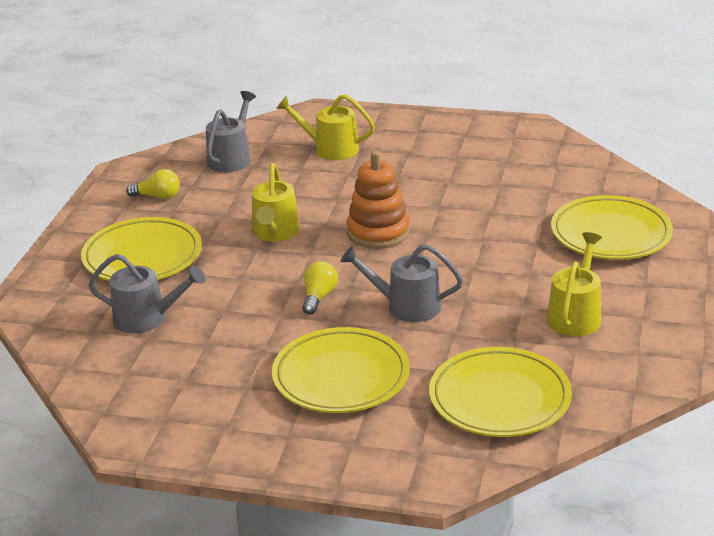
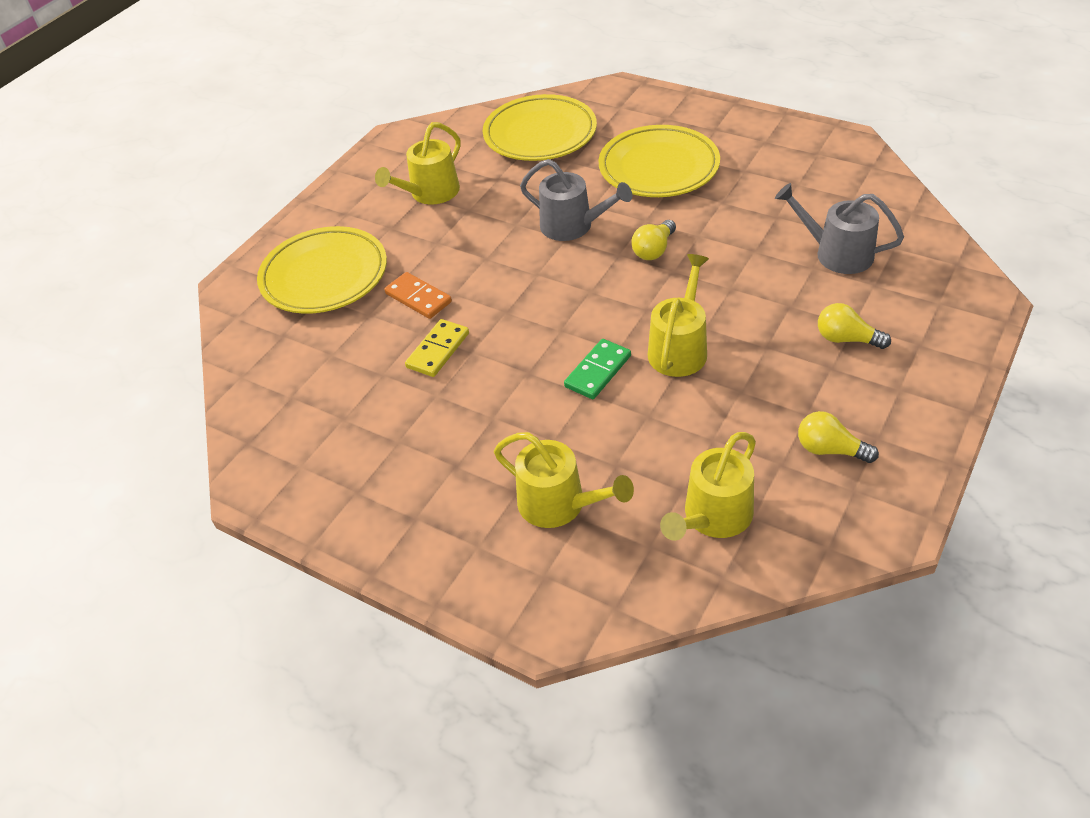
camera: 160 degrees left, 15 degrees up
(142, 257) = (846, 339): yellow plate -> yellow light bulb
(231, 158) = (713, 517): grey watering can -> yellow watering can
(334, 210) = (598, 371): none -> green domino
(378, 232) = (560, 325): orange stacking toy -> none
(467, 204) = (438, 350): none -> yellow domino
(511, 232) = (418, 298): none -> orange domino

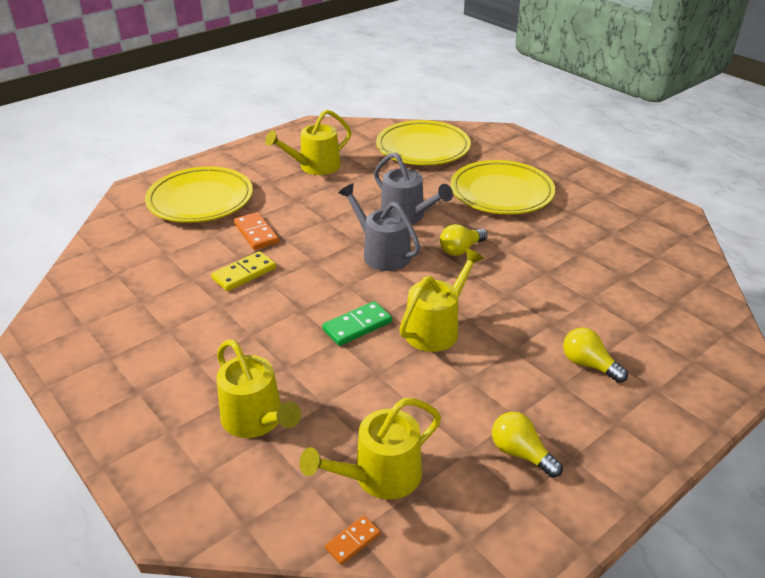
camera: 15 degrees right, 10 degrees down
(724, 585) = (352, 541): none -> orange domino
(837, 253) = (617, 294): grey watering can -> grey watering can (382, 253)

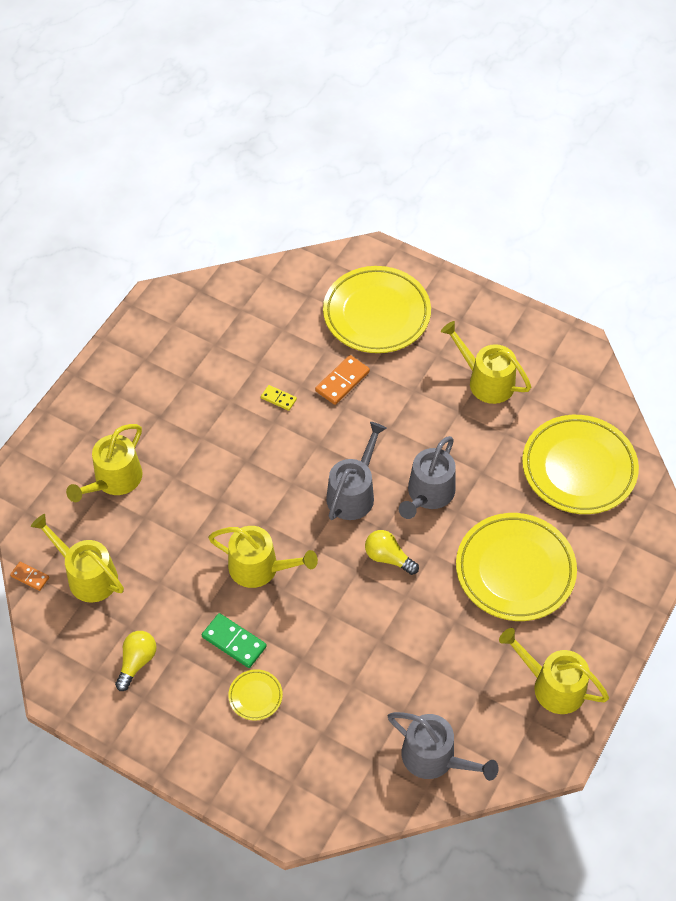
camera: 70 degrees right, 20 degrees up
(244, 273) = (278, 398): yellow domino -> yellow domino, size x0.60
(357, 326) = (241, 508): green domino -> green domino (234, 642)
(588, 364) = (255, 696): yellow light bulb -> yellow plate
(613, 200) = (552, 686): none -> yellow watering can
(673, 269) = (434, 758): none -> grey watering can

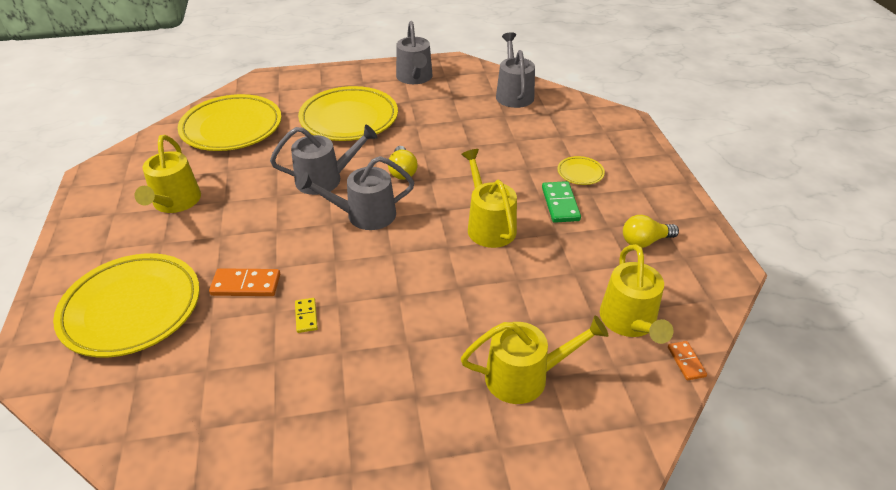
camera: 130 degrees left, 15 degrees down
(552, 686) = (415, 78): yellow watering can -> grey watering can

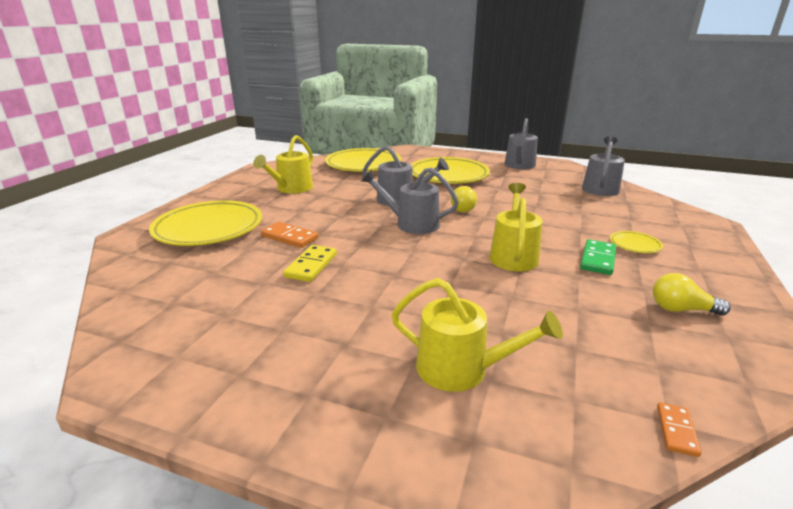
camera: 30 degrees right, 15 degrees down
(306, 316) = (311, 265): yellow domino -> yellow domino, size x1.66
(630, 322) = (619, 367): yellow watering can -> none

